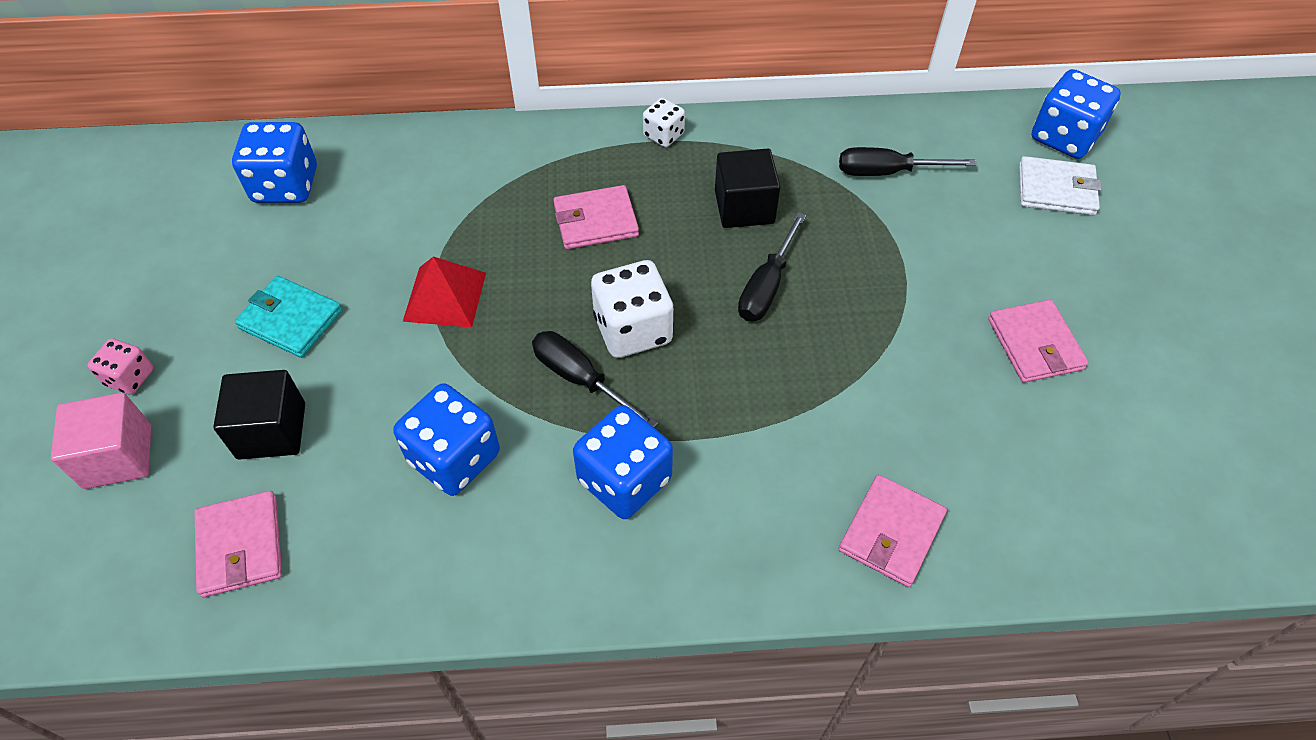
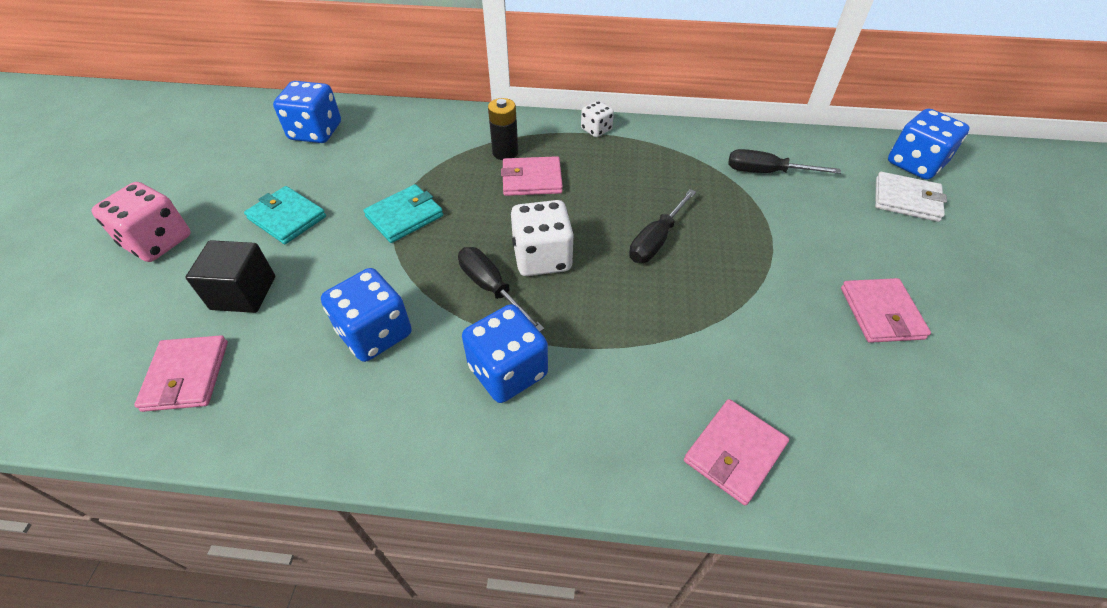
camera: 10 degrees right, 5 degrees down
(118, 456) = (125, 295): pink cube -> none
(130, 377) = (158, 241): pink dice -> pink dice, size x1.78
(445, 296) = (404, 216): red pyramid -> turquoise wallet
(552, 185) = (505, 152): none -> black battery
(744, 207) = (648, 183): black cube -> none

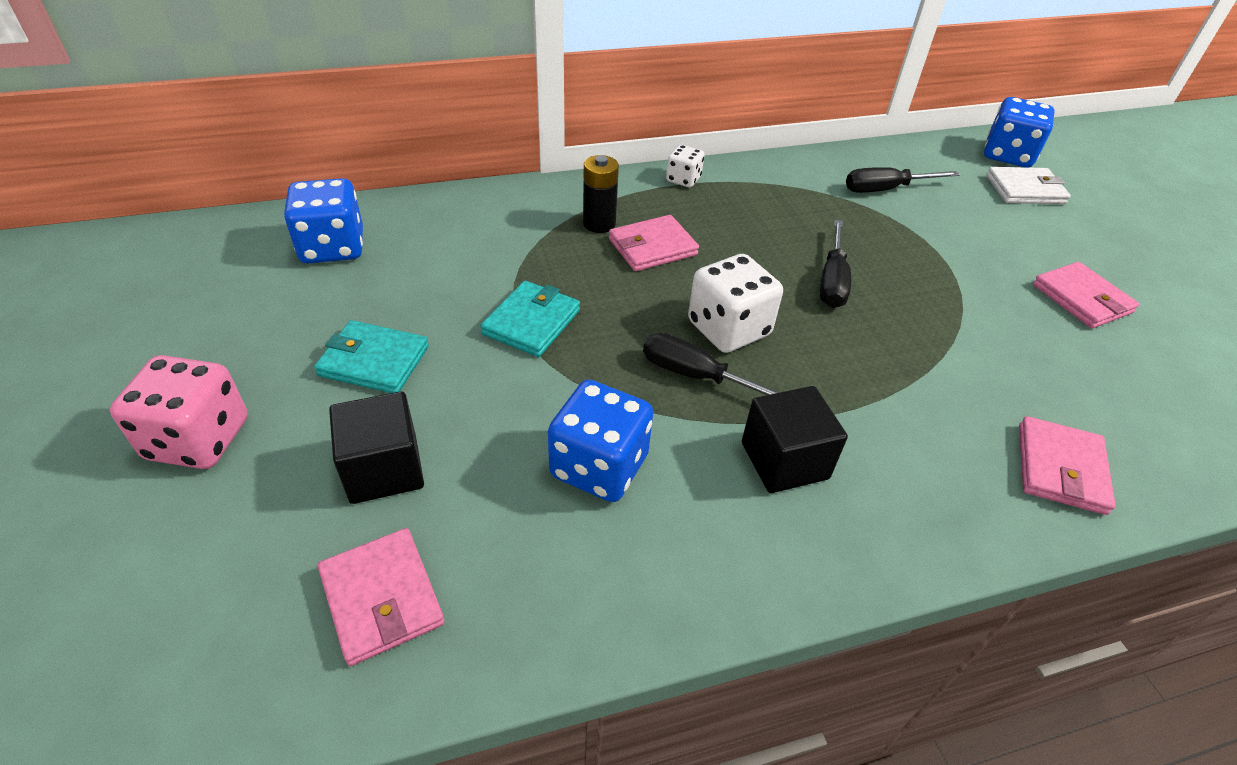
camera: 25 degrees left, 5 degrees down
(508, 371) = (784, 460): blue dice -> black cube

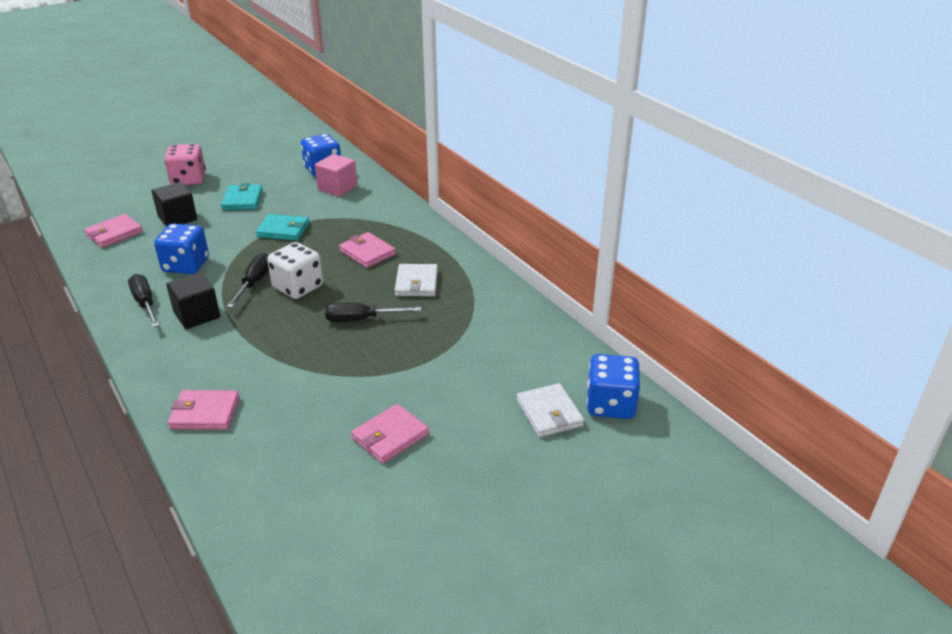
camera: 75 degrees right, 10 degrees down
(417, 242) = (337, 188): none -> pink cube
(599, 224) = (383, 232): black battery -> none
(683, 179) = (453, 252): white dice -> none
(752, 221) = (416, 283): none -> white wallet
(885, 189) = (497, 336): black screwdriver -> black screwdriver (145, 303)

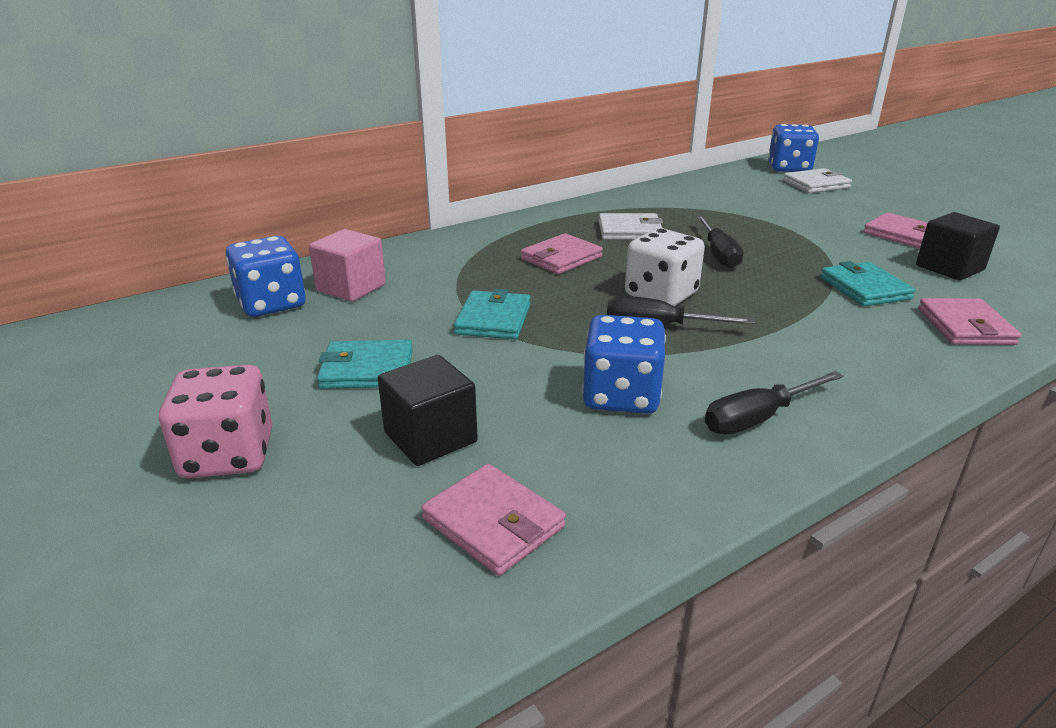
camera: 90 degrees left, 5 degrees down
(197, 315) = (766, 362): black cube -> black cube (949, 268)
(281, 380) = (864, 288): none -> turquoise wallet

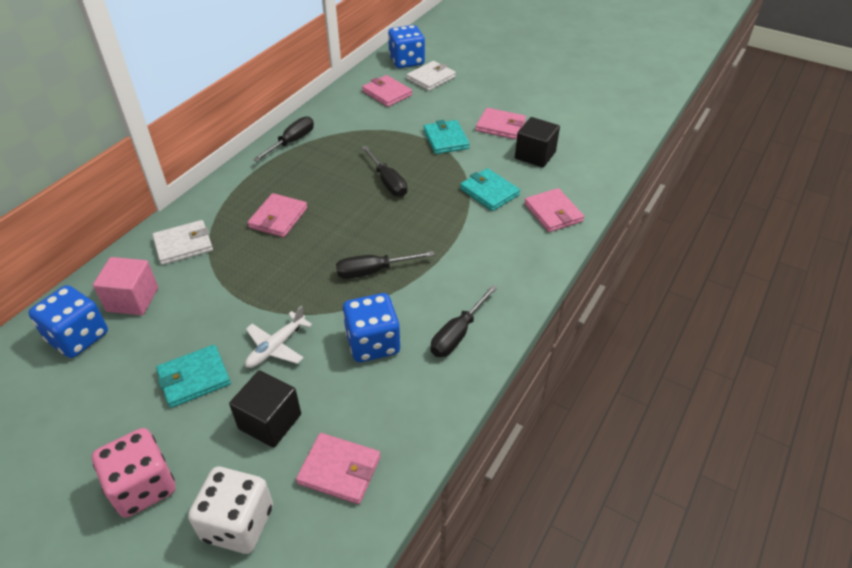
camera: 25 degrees left, 15 degrees up
(487, 366) = (276, 346): none -> white plane
(493, 319) = (259, 299): turquoise wallet -> turquoise wallet (446, 139)
(613, 205) = (291, 142): none -> black screwdriver
(630, 231) = (316, 171): white wallet -> white wallet (183, 245)
(661, 295) = (363, 238): white dice -> white dice (238, 523)
(752, 187) = (387, 93): none -> pink wallet

